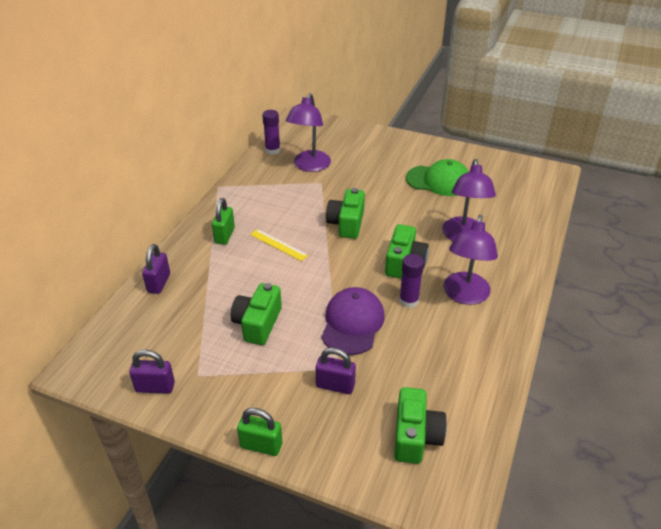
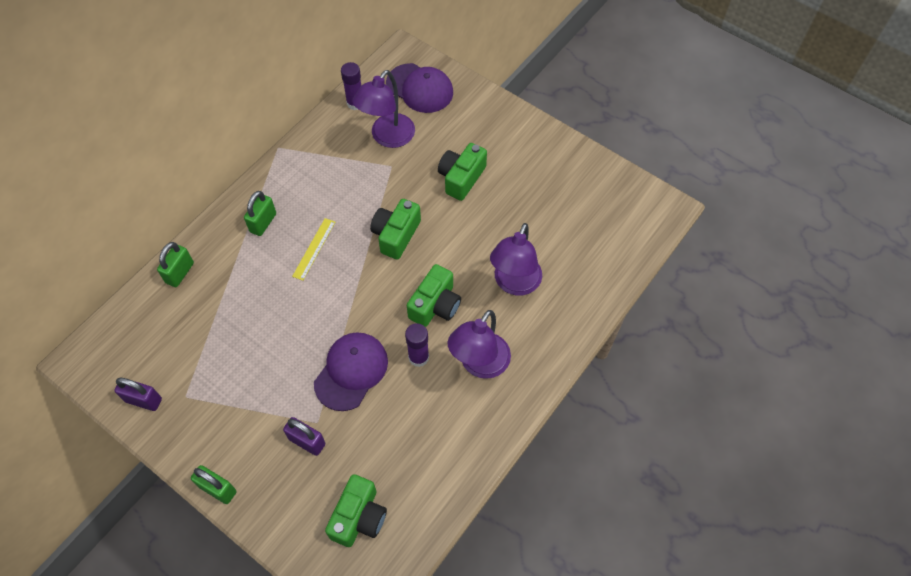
camera: 15 degrees right, 20 degrees up
(159, 283) = (180, 273): purple padlock -> green padlock
(257, 323) = (259, 348): green camera -> green camera (461, 178)
(278, 245) = (314, 249): yellow ruler -> yellow ruler turned 60 degrees clockwise
(321, 135) = (420, 88): none -> purple cap
(438, 181) = (524, 193): green cap -> none

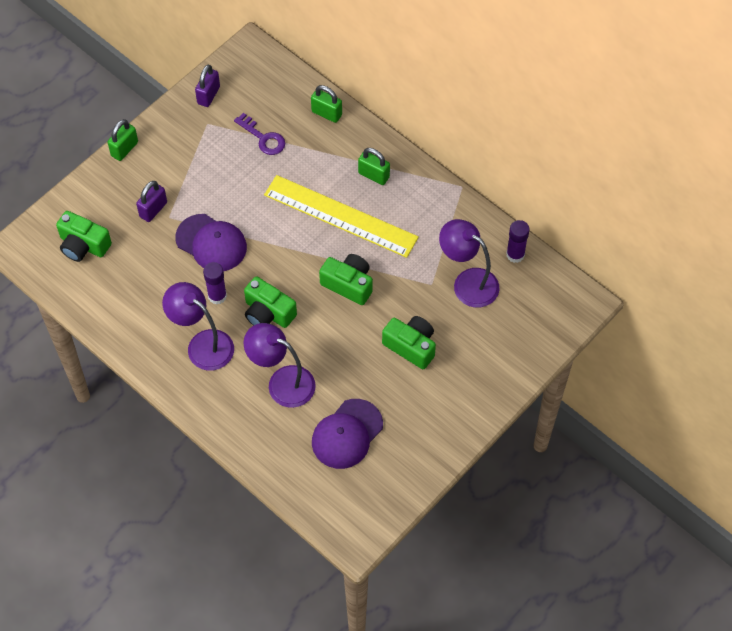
camera: 95 degrees right, 0 degrees up
(209, 333) = (263, 138): none -> purple key
(314, 249) = (340, 216): yellow ruler -> yellow ruler, size x2.32
(420, 88) = (532, 316): purple cap -> purple cap (347, 434)

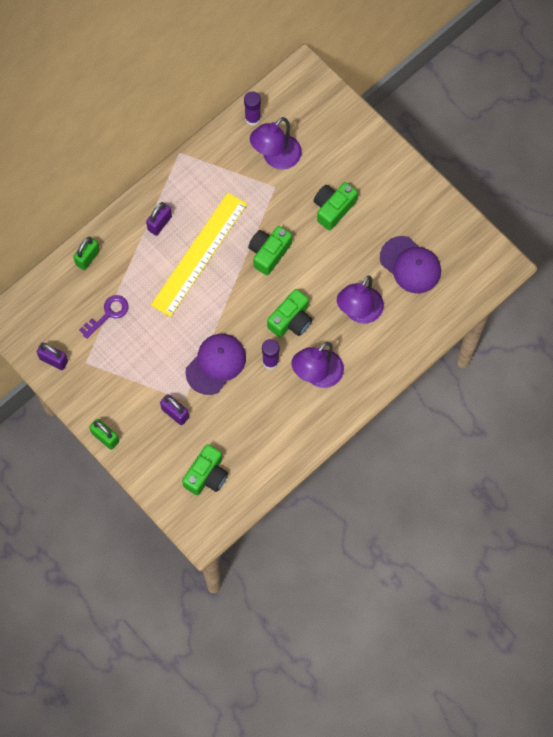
camera: 85 degrees left, 10 degrees up
(373, 175) = (159, 223): green padlock -> purple padlock

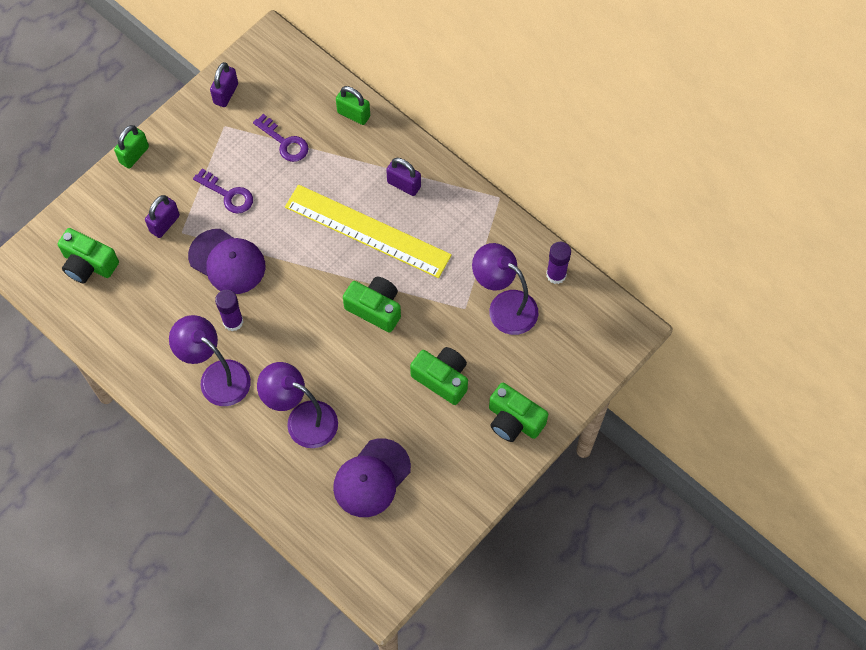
camera: 85 degrees right, 5 degrees down
(153, 361) = (228, 194): none -> purple key
(291, 320) = (287, 341): green camera -> green camera (514, 420)

